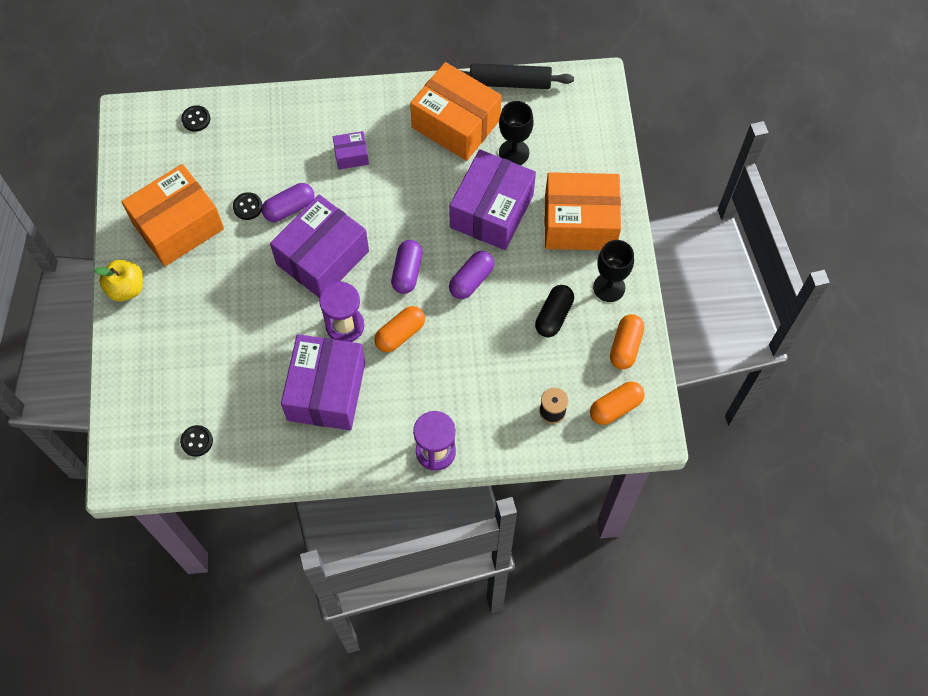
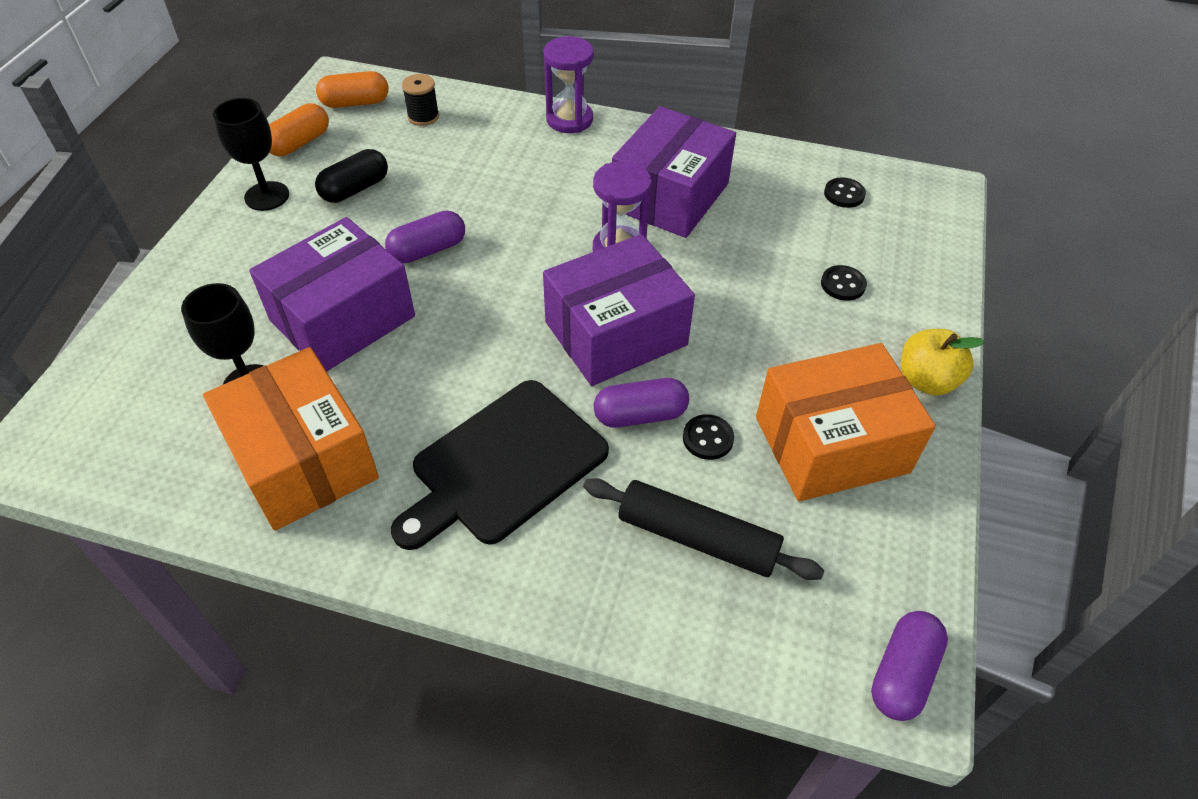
camera: 160 degrees left, 15 degrees down
(196, 119) = (765, 633): black button -> black button (843, 284)
(351, 155) = (504, 465): purple box -> black cutting board
(400, 334) = (552, 223): orange capsule -> none
(407, 272) = (506, 282): purple capsule -> purple capsule (902, 673)
(510, 82) = (162, 501): black rolling pin -> black rolling pin (697, 537)
(580, 222) = (238, 270): orange box -> none

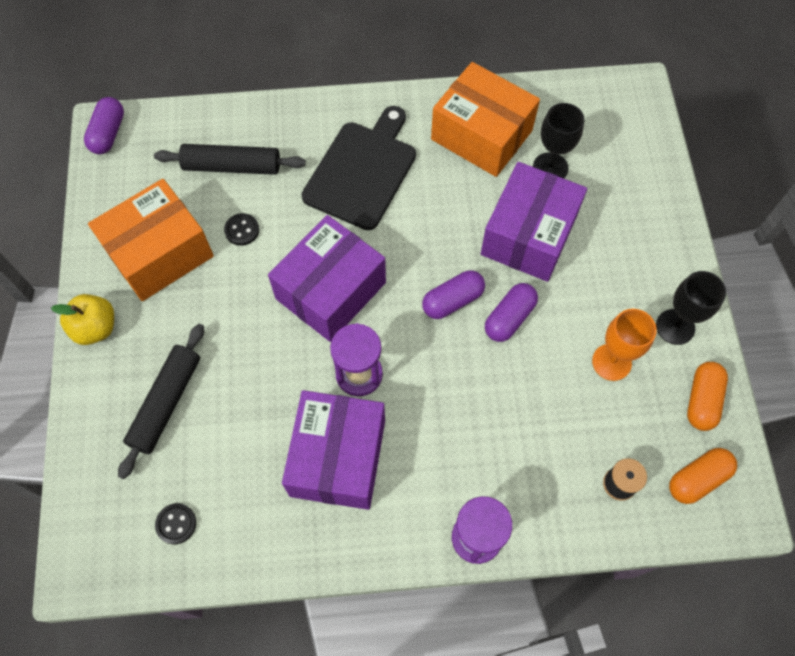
camera: 160 degrees right, 15 degrees up
(355, 189) = (611, 362): black capsule -> orange goblet
(640, 415) = (291, 232): purple capsule -> purple capsule (452, 301)
(843, 284) = (166, 403): black button -> black rolling pin

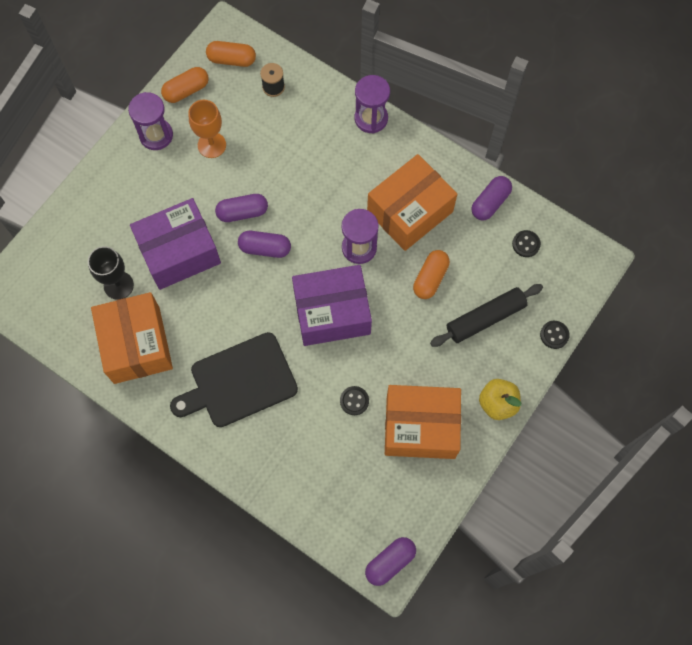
camera: 140 degrees left, 5 degrees up
(76, 442) = (554, 335): none -> black button
(232, 166) = (323, 458): black rolling pin -> none
(254, 543) = (490, 203): none -> purple capsule
(257, 400) = (430, 278): none -> orange capsule
(338, 458) = (410, 211): purple box -> orange box
(675, 327) = (156, 135): black goblet -> purple hourglass

